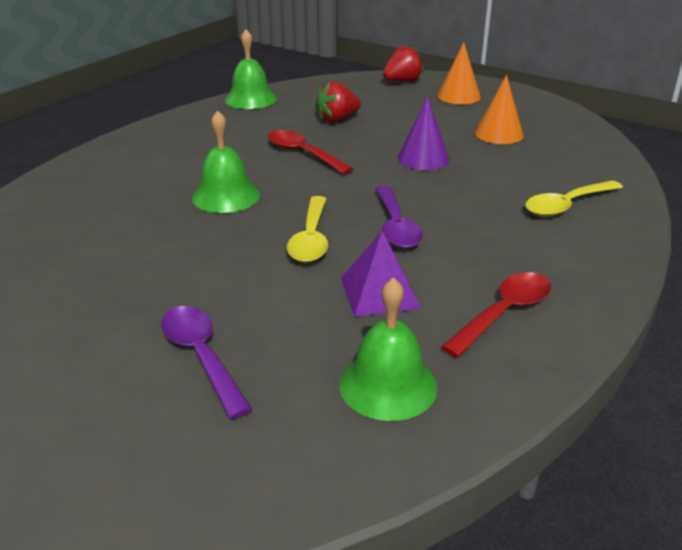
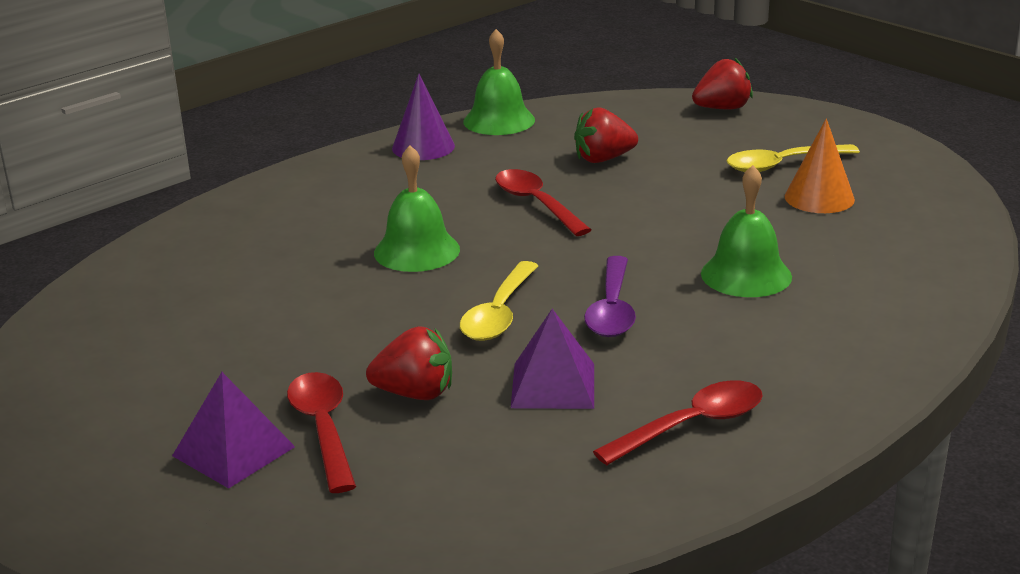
camera: 15 degrees right, 5 degrees down
(125, 389) = (234, 451): none -> purple pyramid
(201, 356) = (323, 429): purple spoon -> red spoon
(270, 313) = (415, 393): none -> red strawberry
(388, 385) = (515, 483): green bell -> green bell (746, 275)
(423, 158) = (693, 224): purple cone -> purple cone (423, 147)
(458, 96) = (793, 137): orange cone -> none
(567, 205) = (855, 305): yellow spoon -> yellow spoon (782, 165)

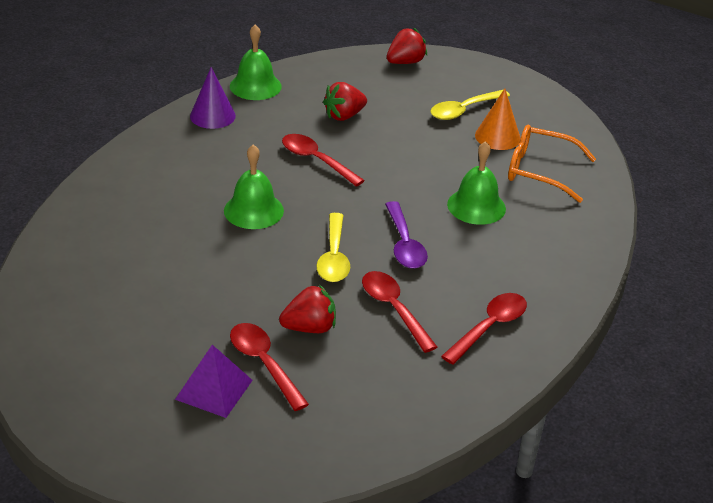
camera: 20 degrees left, 10 degrees up
(553, 385) = (394, 309): purple pyramid -> red spoon
(868, 242) = (540, 171): none -> orange glasses

